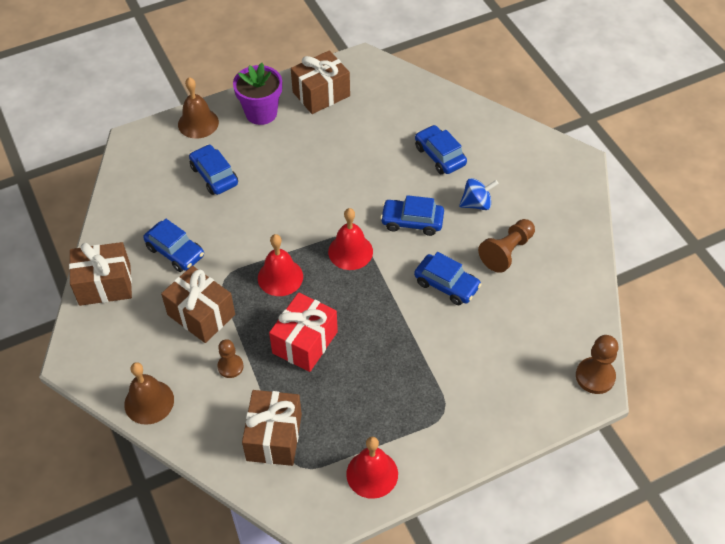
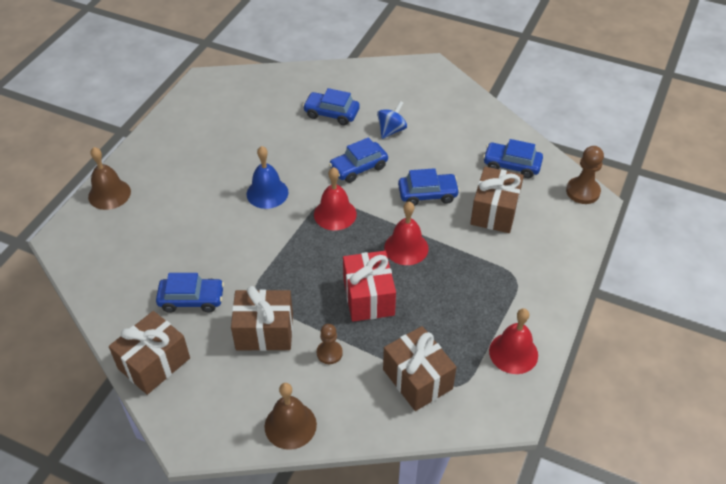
camera: 40 degrees left, 5 degrees down
(214, 175) = (165, 224): blue car -> blue car (511, 165)
(261, 113) = (158, 158): purple flower pot -> none
(280, 277) = (300, 264): red bell -> red bell (406, 248)
(315, 197) = (267, 193): none -> blue bell
(321, 94) = (194, 119): brown gift -> brown gift (494, 211)
(507, 252) = (445, 149): brown pawn -> none

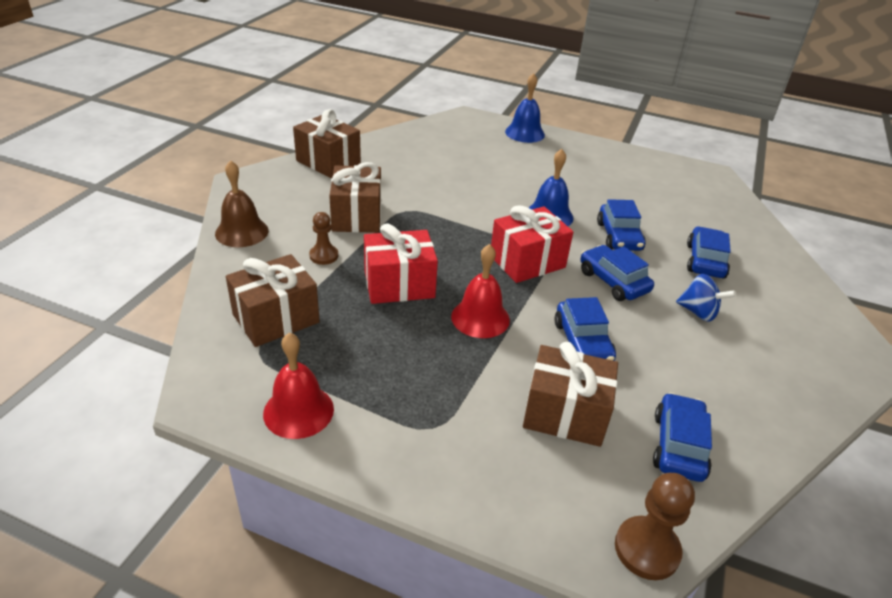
camera: 85 degrees right, 10 degrees down
(109, 194) = (525, 133): brown bell -> blue bell
(191, 299) = (399, 177): blue car -> blue car (619, 236)
(335, 214) = (527, 262): red bell -> red gift

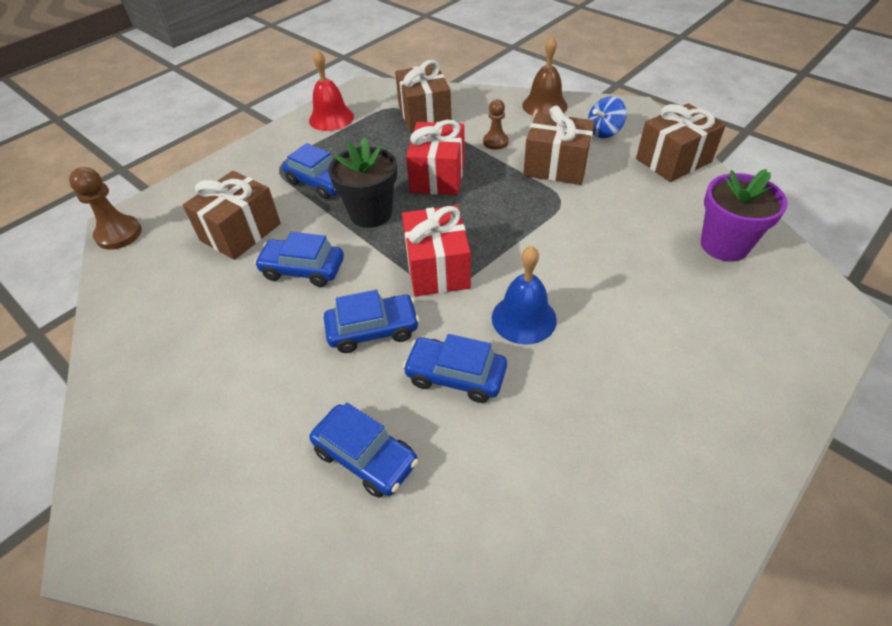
camera: 115 degrees right, 10 degrees up
(427, 145) = (724, 245): none -> purple flower pot
(480, 318) = (371, 213): red bell -> black flower pot
(525, 133) = (787, 372): blue bell -> none
(678, 446) = (163, 286): blue car -> blue car (320, 182)
(698, 312) = (283, 389): blue spinning top -> blue spinning top (604, 132)

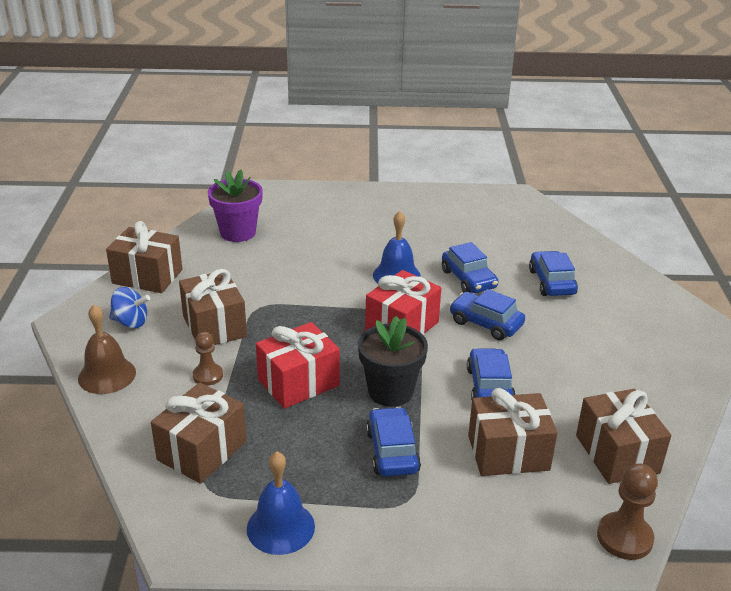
camera: 135 degrees left, 15 degrees down
(153, 287) = (617, 454): none -> brown gift
(303, 269) = (489, 386): blue car -> blue car turned 150 degrees counterclockwise
(331, 118) = (280, 527): red bell -> blue bell

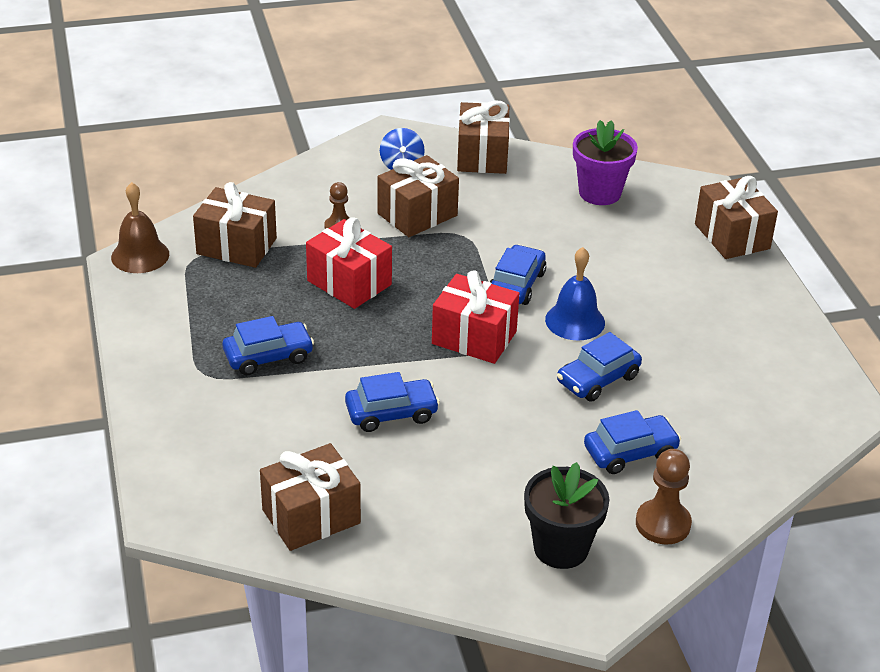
camera: 75 degrees right, 5 degrees up
(107, 375) = (318, 173): brown bell -> brown bell (140, 255)
(280, 527) = (156, 306): blue bell -> none
(390, 391) = (357, 344): black flower pot -> black flower pot (561, 548)
(485, 323) = (509, 401): blue car -> blue car (516, 284)
(508, 453) = (289, 434): brown gift -> brown gift (732, 236)
(624, 537) = (189, 522): brown pawn -> brown pawn (663, 524)

